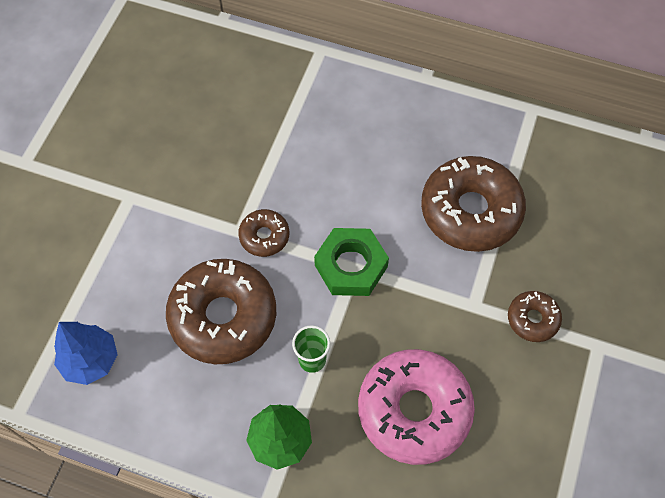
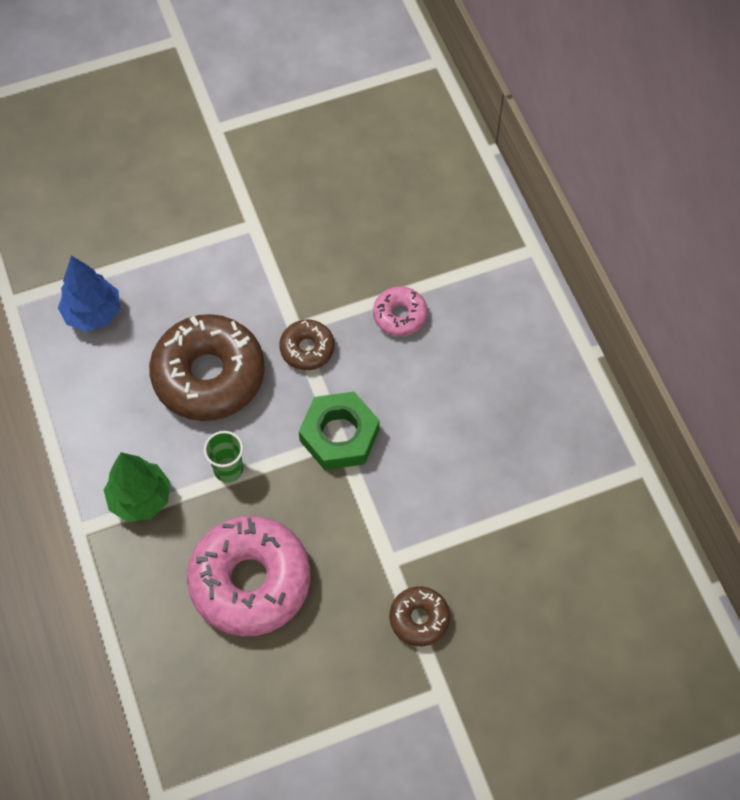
camera: 50 degrees right, 0 degrees up
(294, 161) = (400, 315): none -> pink donut
(470, 211) = (482, 492): brown donut -> none

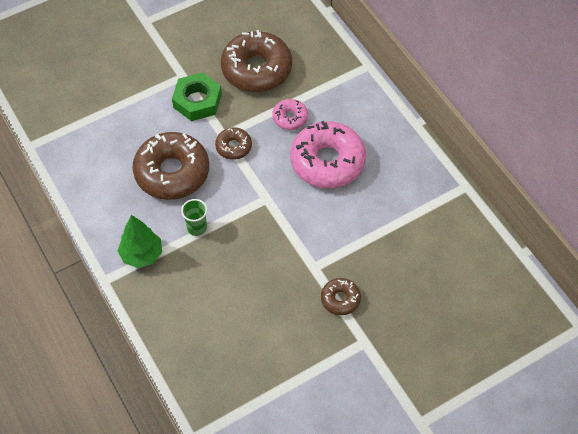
camera: 10 degrees left, 5 degrees down
(93, 313) = (87, 145): blue tree -> none
(250, 581) = (225, 294): pink donut -> pink donut (327, 161)
(339, 435) = (265, 196): green nut -> green nut (197, 101)
(365, 229) = (256, 69): none -> brown donut

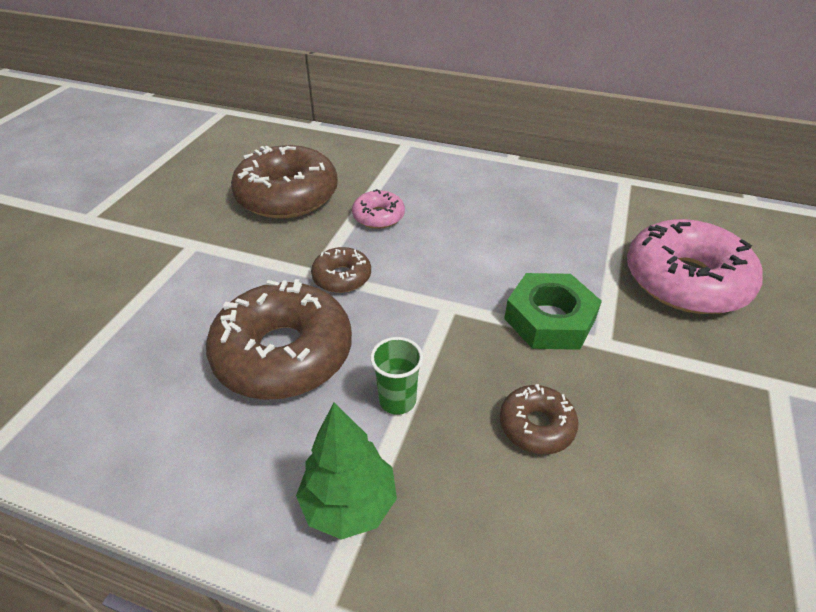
camera: 40 degrees left, 15 degrees down
(197, 101) = (240, 257): green nut -> green nut (549, 319)
(327, 161) = (470, 231): pink donut -> pink donut (685, 280)
(340, 299) = (681, 356): brown donut -> brown donut (536, 426)

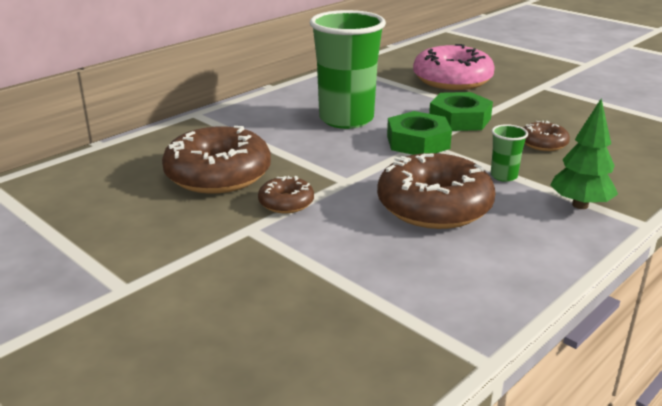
camera: 65 degrees left, 15 degrees down
(342, 277) = (361, 171): brown donut -> brown donut (286, 203)
(378, 216) = (295, 144): pink donut -> none
(448, 299) = (418, 142): none -> green nut
(469, 229) = (346, 119): none -> green cup

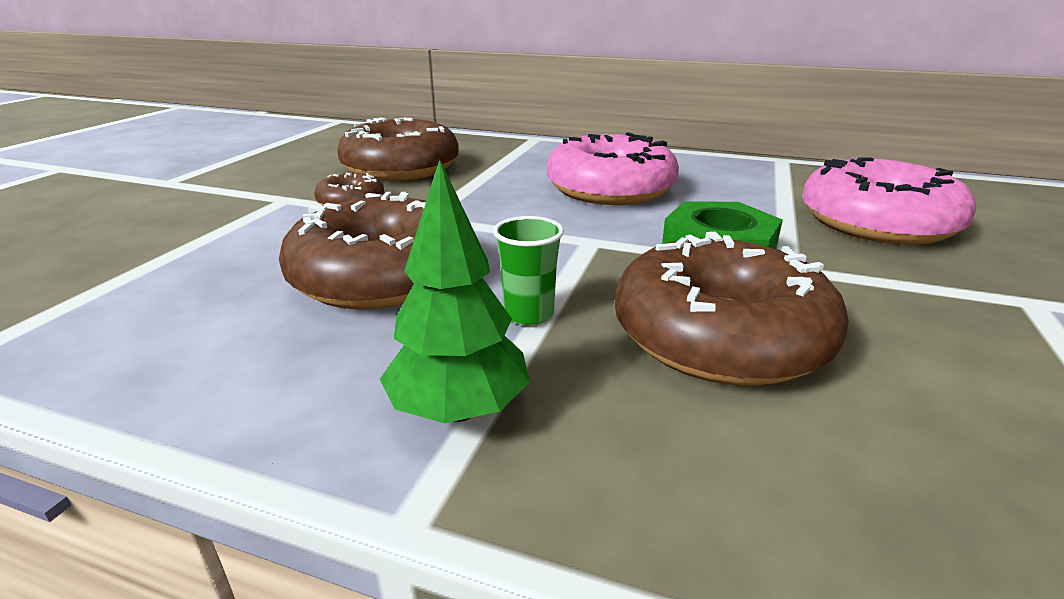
camera: 65 degrees right, 0 degrees up
(346, 119) = (610, 189): green cup -> pink donut
(418, 142) = (589, 236): green nut -> none
(543, 143) = (719, 336): brown donut -> brown donut, size x2.04

